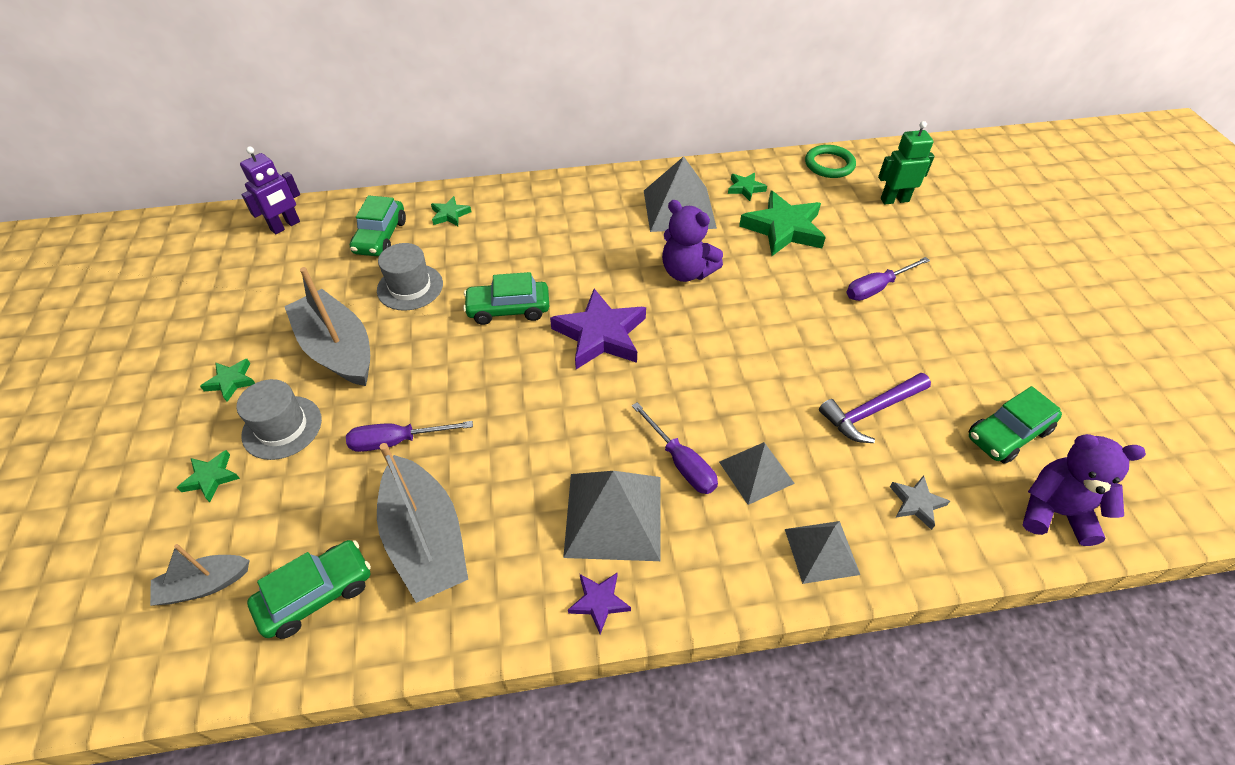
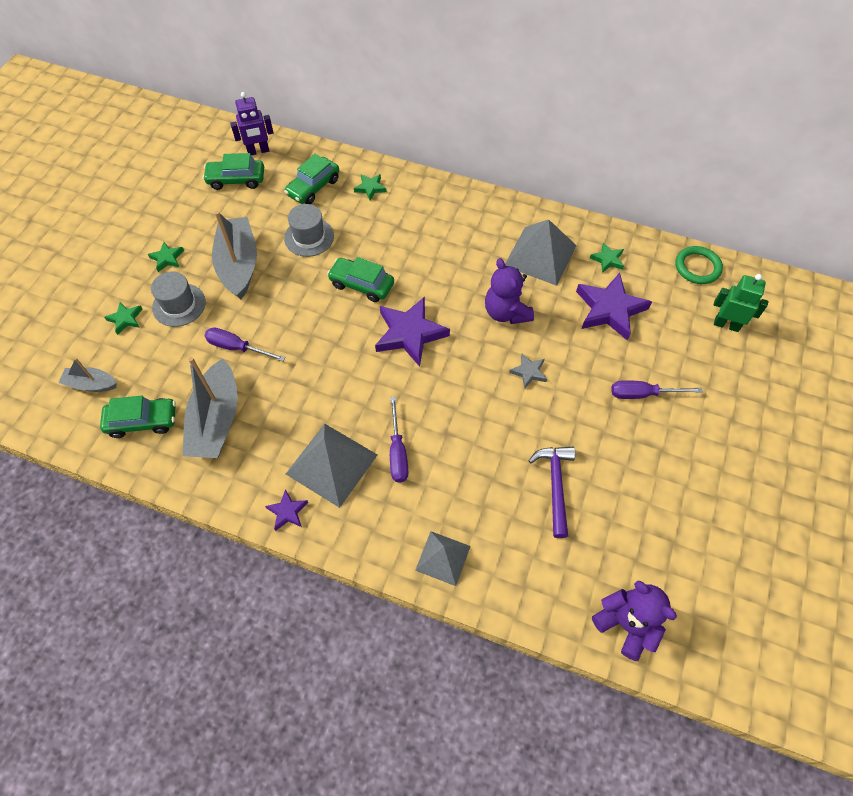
camera: 30 degrees right, 10 degrees up
(756, 472) = (441, 485): grey pyramid -> none
(783, 229) = (610, 309): green star -> purple star
(871, 411) = (555, 485): purple hammer -> purple hammer turned 90 degrees clockwise
(916, 503) = (532, 564): grey star -> grey star (528, 372)
(1008, 434) = (643, 554): green car -> green car (236, 180)

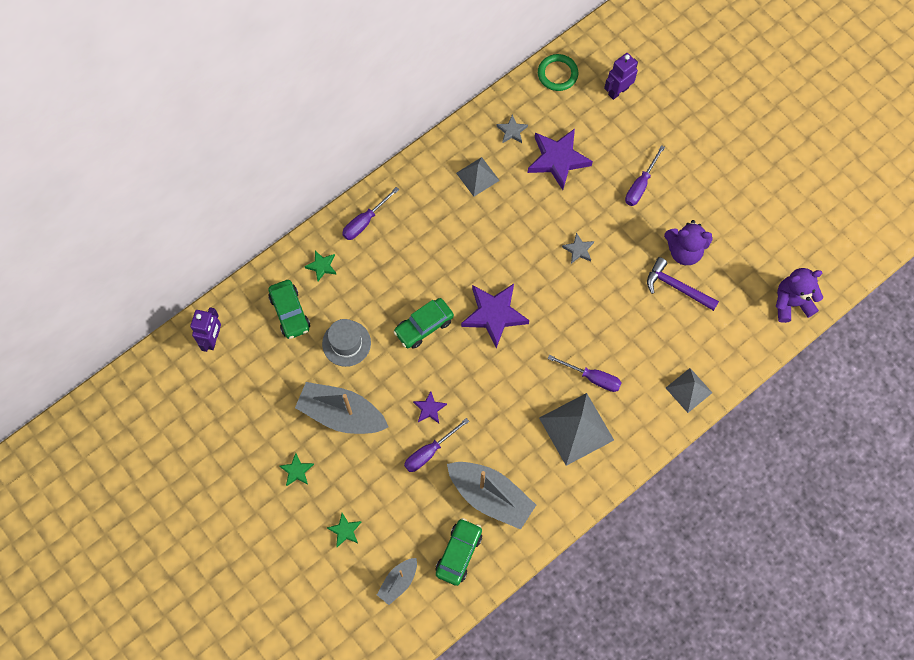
camera: 60 degrees left, 10 degrees up
(179, 305) = (356, 481): grey hat -> none
(236, 180) = (237, 374): green car -> none
(287, 512) = (597, 477): purple star -> purple star (429, 409)
(433, 197) = (365, 221): none -> purple screwdriver
(506, 312) = (516, 234): purple teddy bear -> purple teddy bear (684, 251)
(540, 255) = (477, 176): grey pyramid -> grey pyramid, size x0.61
(607, 259) = (512, 131): green star -> grey star
(726, 325) = (618, 91): green robot -> purple robot

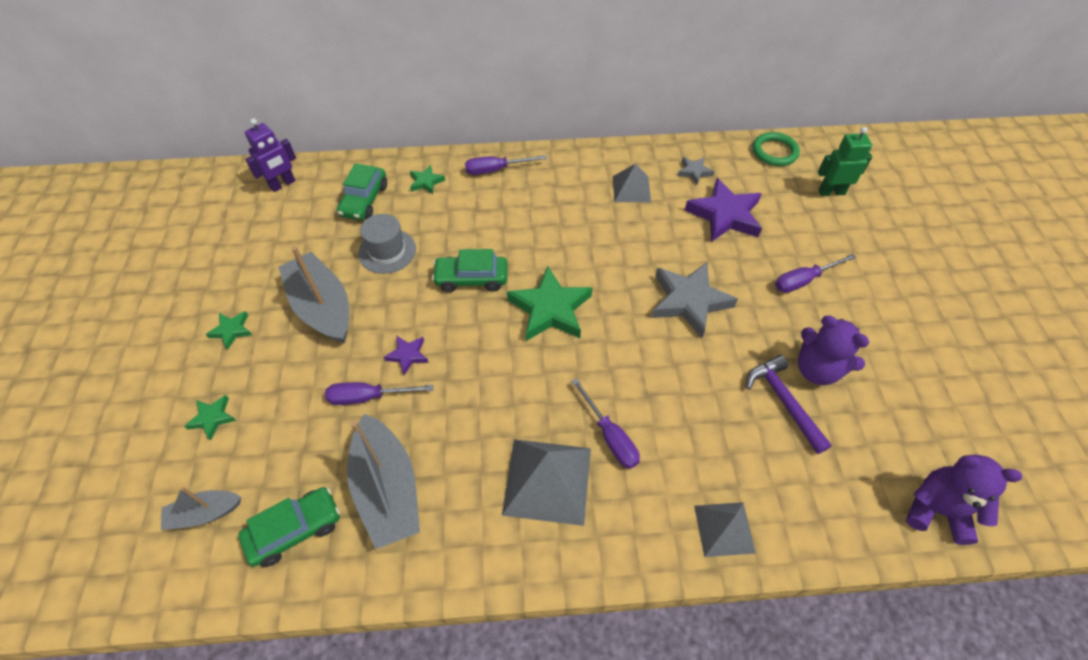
camera: 35 degrees right, 15 degrees down
(494, 315) = (550, 309): purple star -> green star
(578, 250) = (689, 301): grey star -> grey star, size x2.05
(618, 91) = (831, 192): purple robot -> green robot

